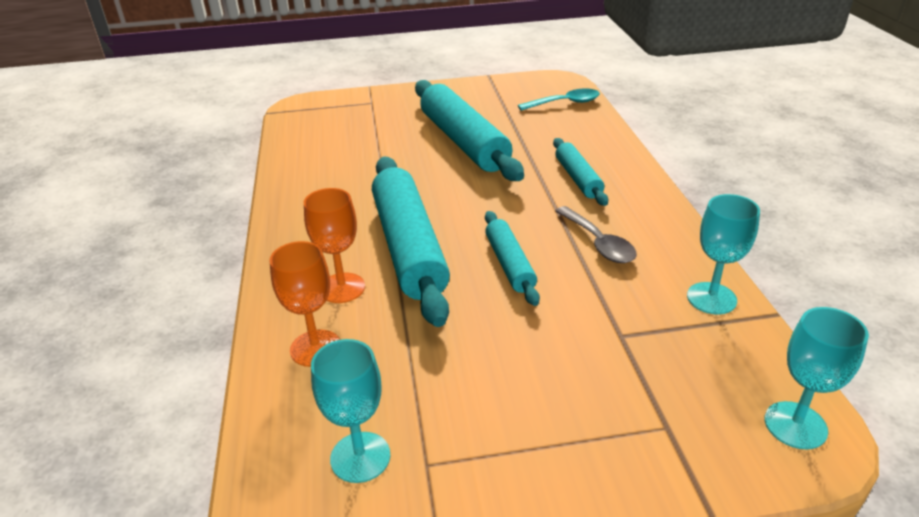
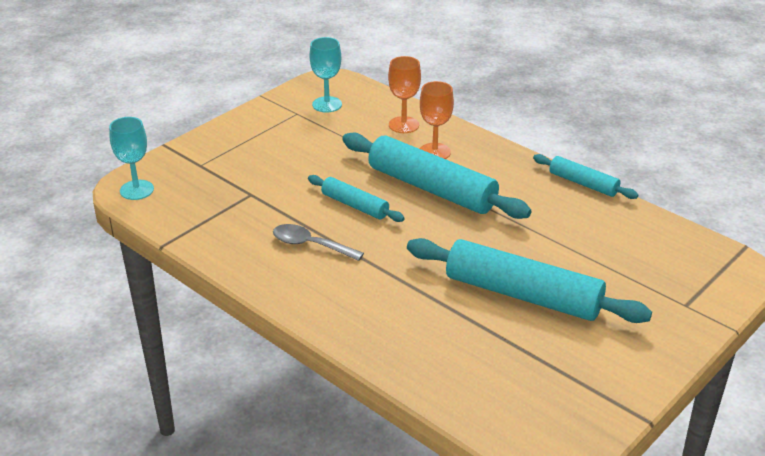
camera: 140 degrees right, 0 degrees up
(565, 103) = (497, 405): turquoise spoon -> none
(578, 178) = (378, 298): turquoise rolling pin -> turquoise rolling pin (583, 184)
(711, 298) = (209, 237): turquoise goblet -> none

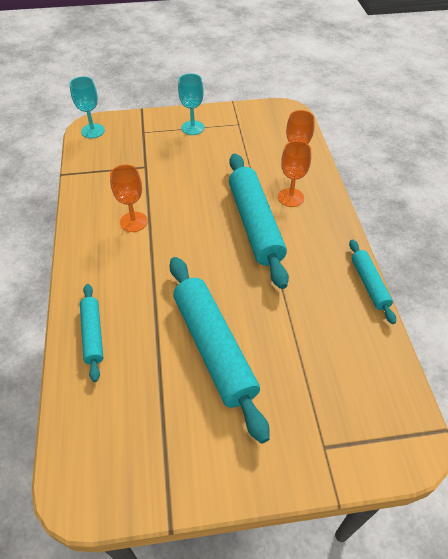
camera: 40 degrees right, 15 degrees up
(310, 245) = (133, 222): grey spoon -> orange goblet
(327, 104) = (264, 126): turquoise goblet -> turquoise goblet (193, 128)
(355, 205) = (193, 209): turquoise rolling pin -> turquoise rolling pin (93, 334)

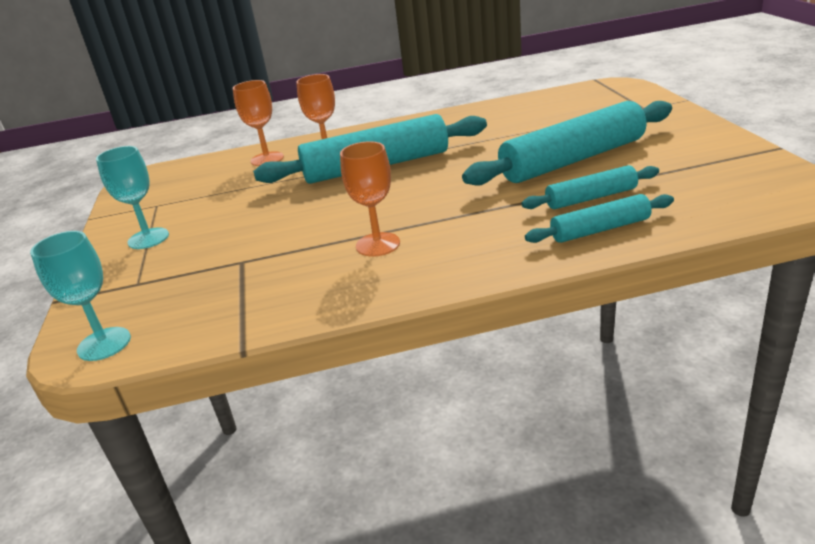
camera: 90 degrees left, 20 degrees down
(369, 284) = (455, 110): turquoise rolling pin -> turquoise rolling pin (591, 198)

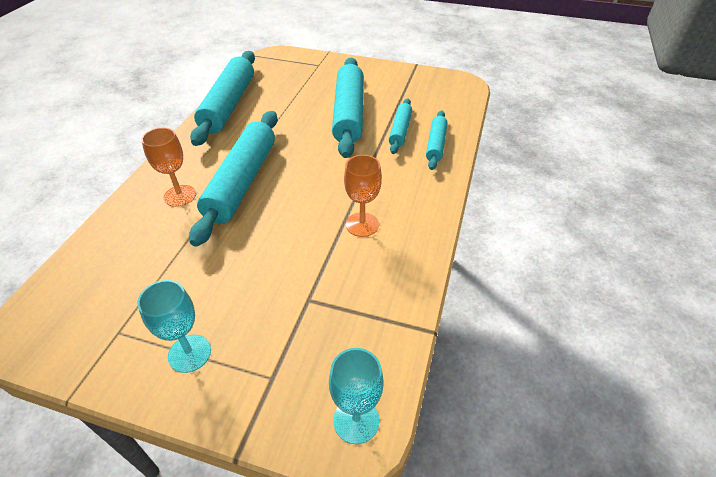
camera: 65 degrees left, 15 degrees up
(267, 159) = (131, 230): orange goblet -> none
(487, 111) = (228, 105): none -> turquoise rolling pin

